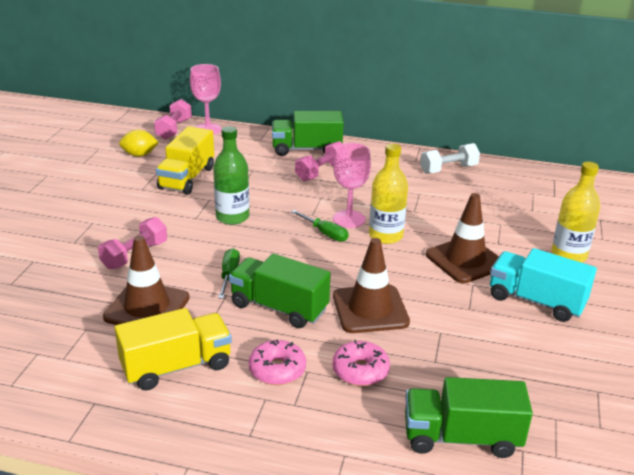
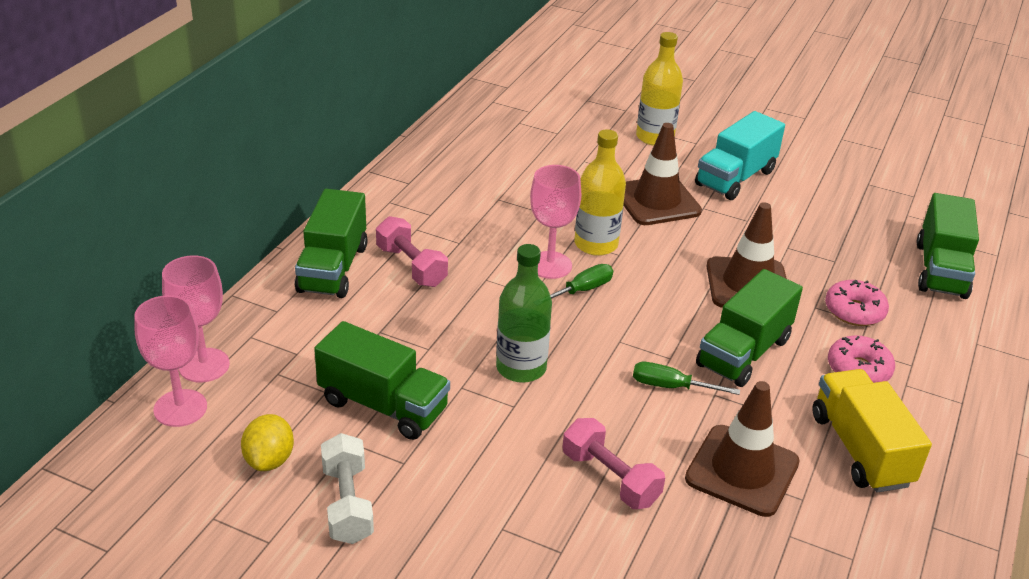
camera: 80 degrees left, 5 degrees up
(174, 129) = (180, 408): pink dumbbell -> pink goblet
(187, 178) = (383, 405): yellow truck -> green truck
(448, 169) = (442, 163): white dumbbell -> white dumbbell (347, 503)

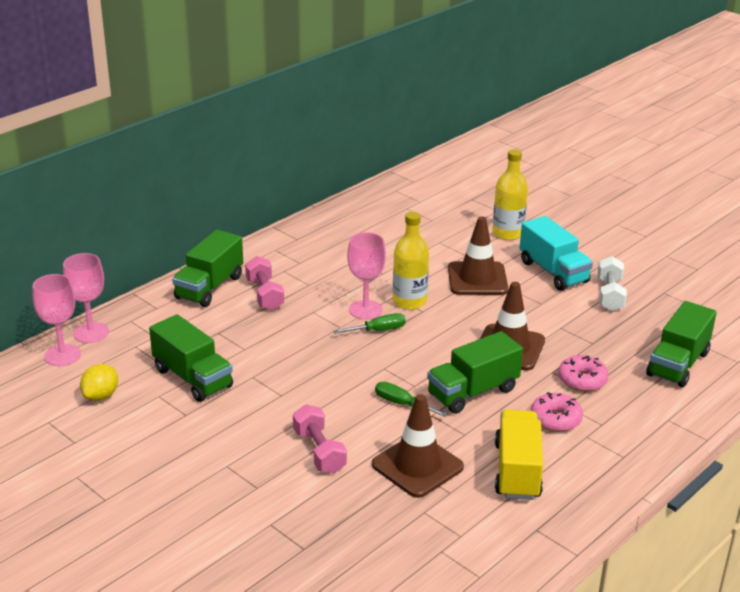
camera: 20 degrees right, 5 degrees down
(347, 503) = (135, 431): white dumbbell -> white dumbbell (610, 295)
(521, 368) = (301, 372): green bottle -> none
(735, 178) = (553, 272): turquoise truck -> turquoise truck turned 90 degrees counterclockwise

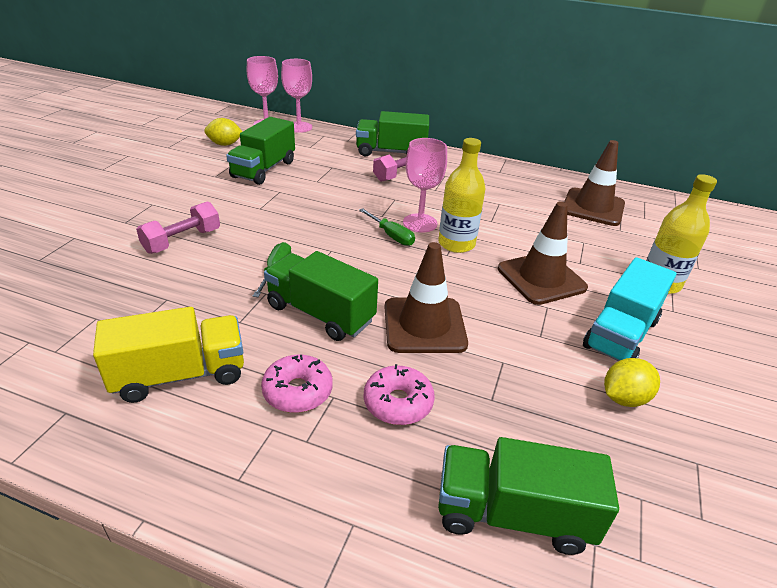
camera: 65 degrees right, 5 degrees up
(417, 466) = (173, 299): brown traffic cone -> brown traffic cone (593, 207)
(610, 295) = (624, 398): white dumbbell -> yellow lemon

